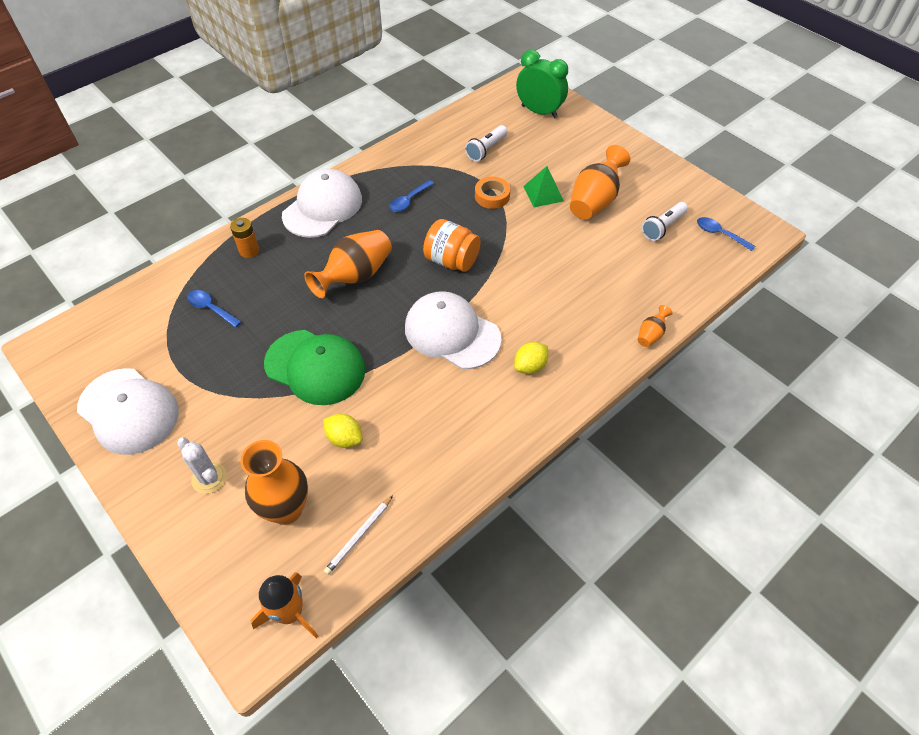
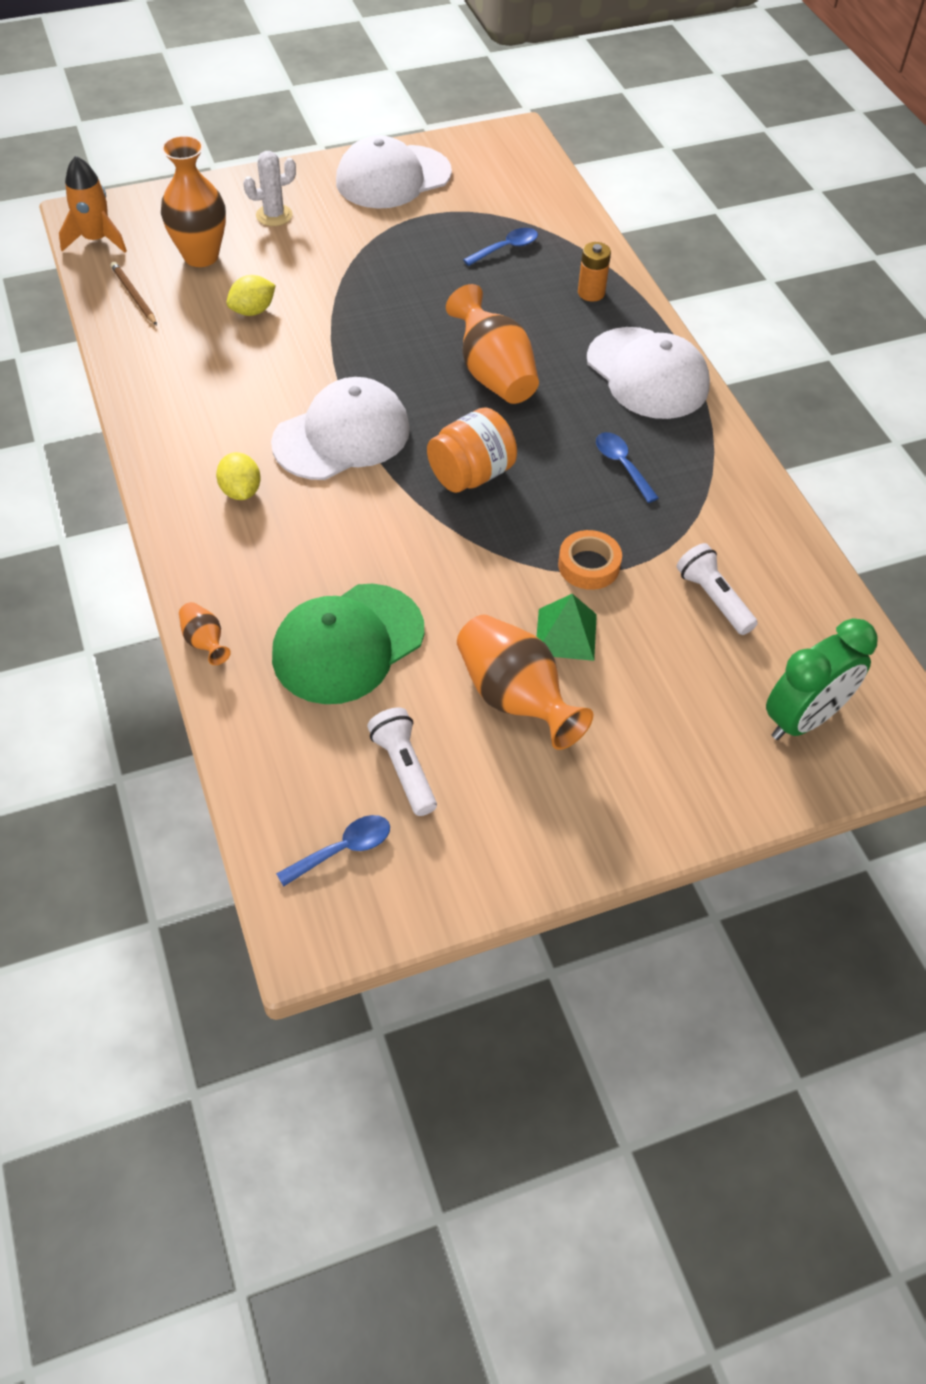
camera: 110 degrees right, 0 degrees up
(315, 367) = (365, 310): green cap -> green cap (348, 644)
(359, 536) = (133, 295): white pencil -> brown pencil

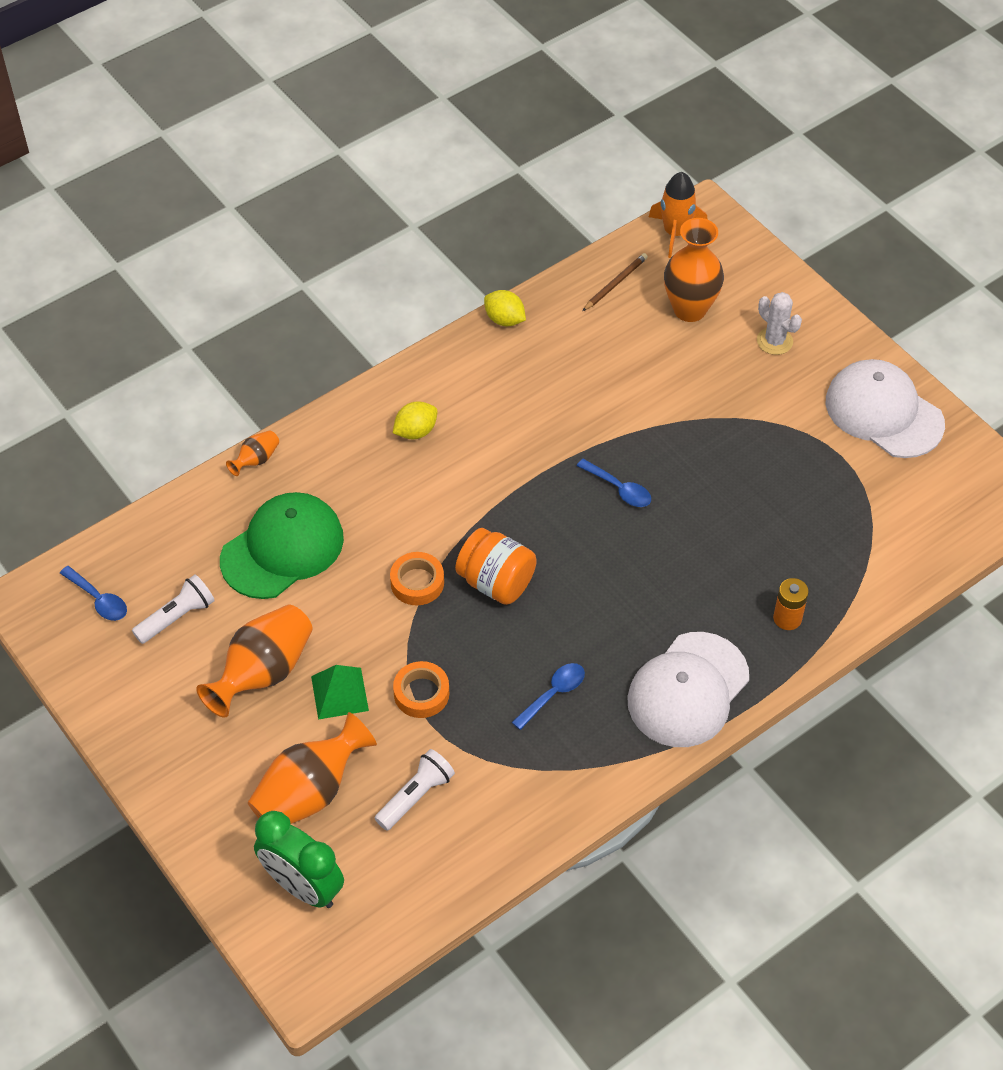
camera: 75 degrees right, 0 degrees up
(253, 311) = (634, 369): yellow lemon -> yellow lemon (504, 319)
(342, 436) = (506, 478): white cap -> none
(348, 644) = (282, 548): green cap -> green cap turned 105 degrees clockwise
(446, 536) = (417, 582): none -> orange tape
(493, 374) = (631, 567): orange vase -> orange vase (309, 792)
(506, 248) = (820, 532): blue spoon -> blue spoon (619, 489)

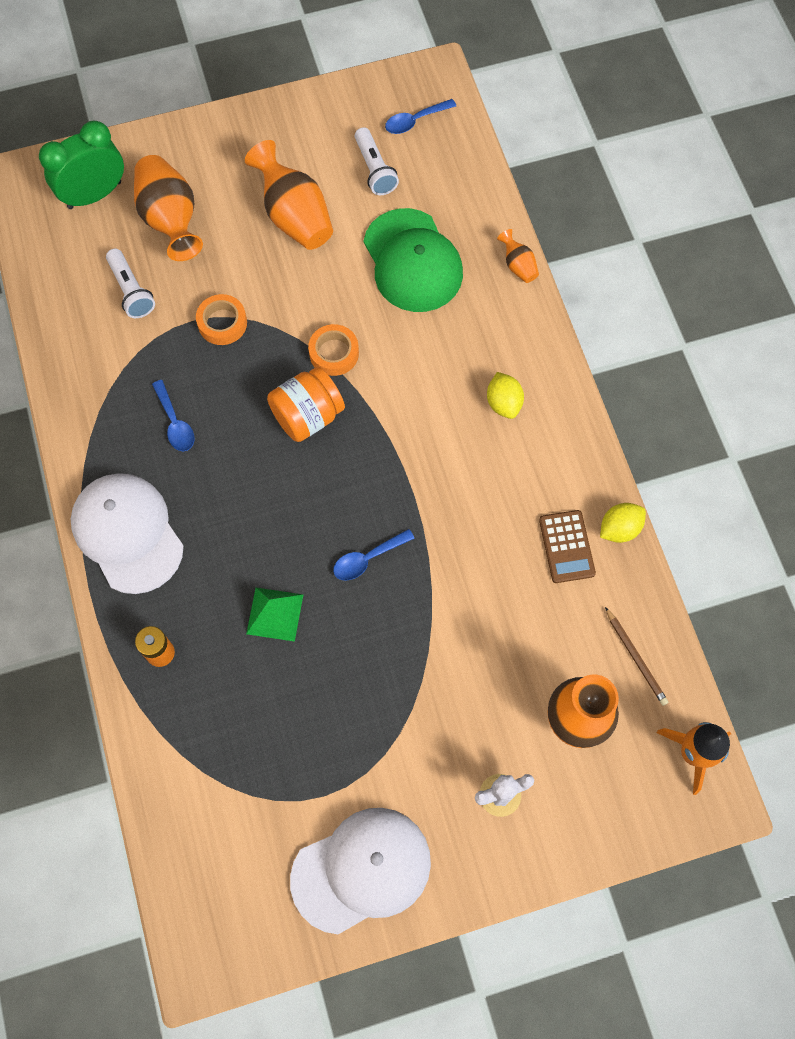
camera: 110 degrees right, 15 degrees up
(340, 693) = (250, 264): green pyramid -> green pyramid (274, 614)
(538, 351) = (566, 547): none -> brown calculator

